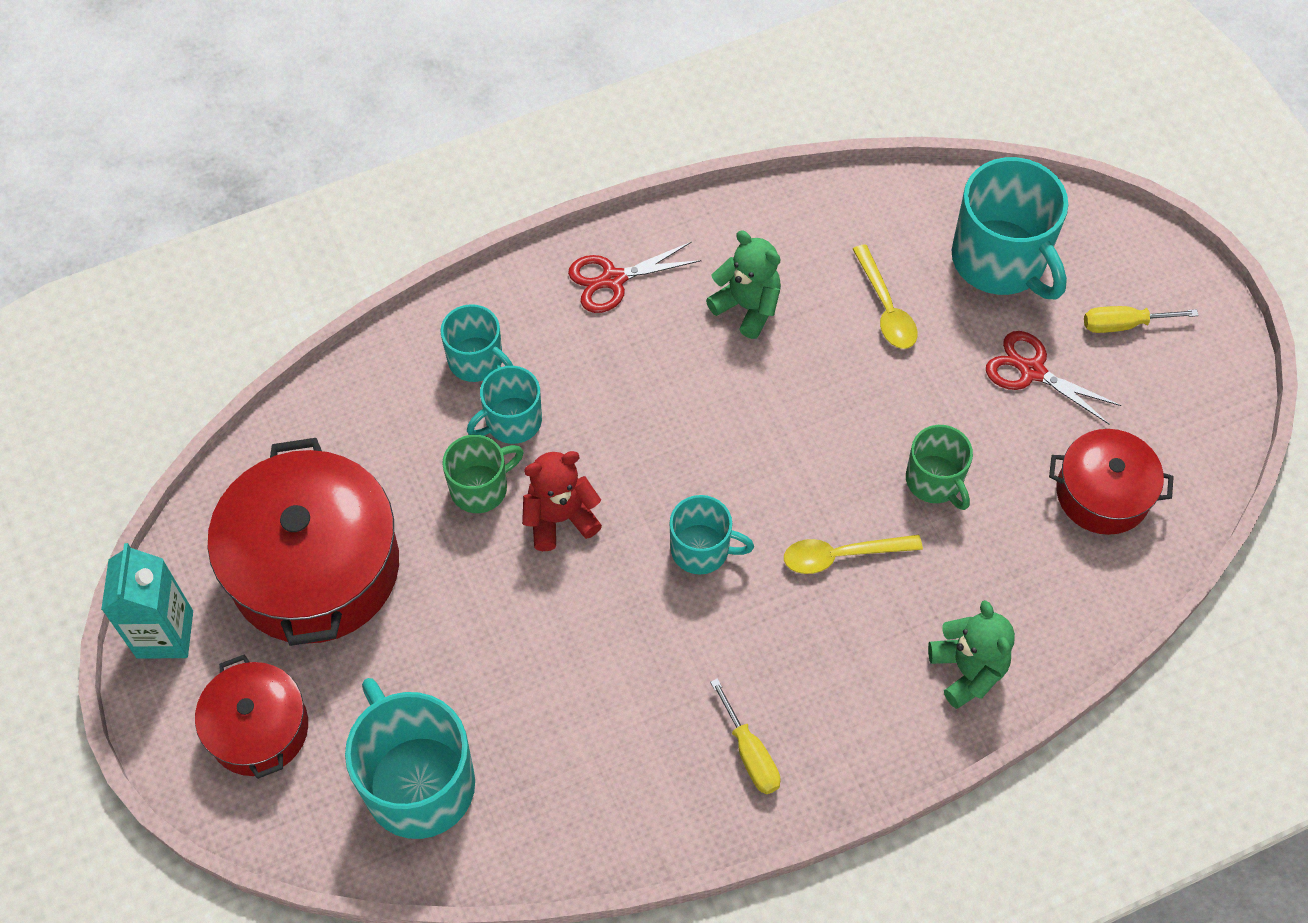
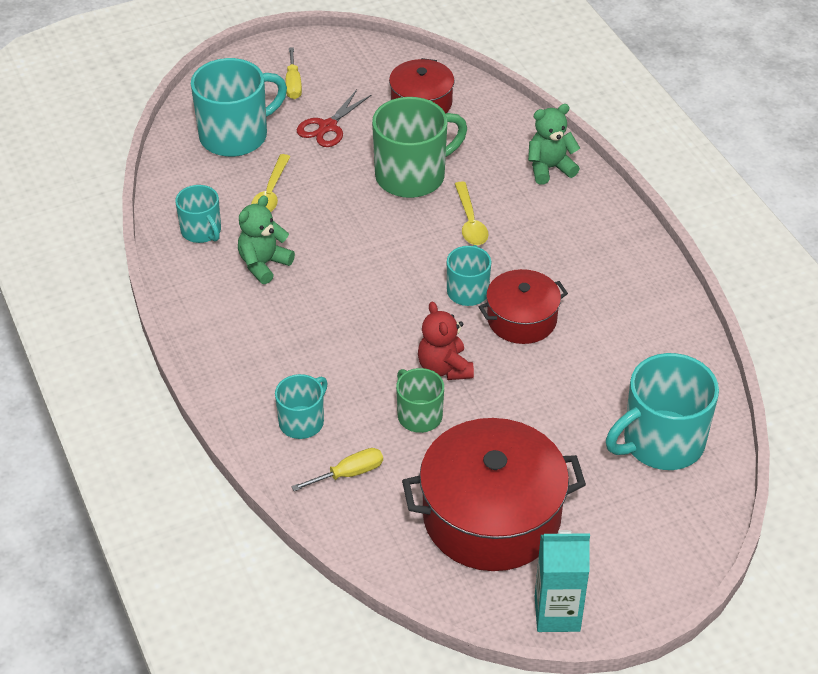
camera: 90 degrees left, 15 degrees down
(259, 728) = (631, 542): red pot -> red pot (521, 319)
(512, 421) = (360, 398): turquoise mug -> turquoise mug (201, 231)
(613, 279) = (231, 339): red scissors -> none
(750, 753) = (618, 269): yellow screwdriver -> yellow screwdriver (349, 474)
(886, 308) = (270, 193): yellow spoon -> yellow spoon turned 120 degrees clockwise
(935, 481) = (412, 176): green mug -> green mug, size x1.78

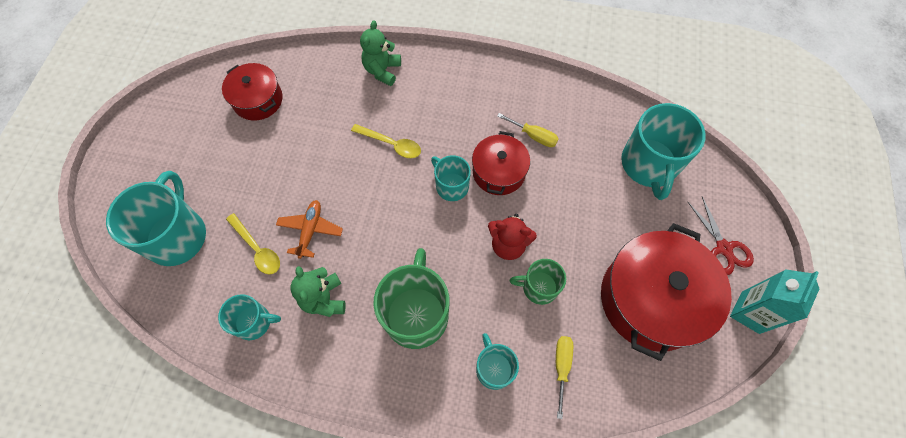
camera: 55 degrees left, 20 degrees up
(293, 84) = (162, 164): yellow screwdriver -> yellow screwdriver (533, 136)
(322, 217) = (310, 230): none -> orange plane
(328, 127) = (226, 170): red scissors -> red scissors (723, 248)
(412, 176) = (320, 150): green mug -> green mug (416, 314)

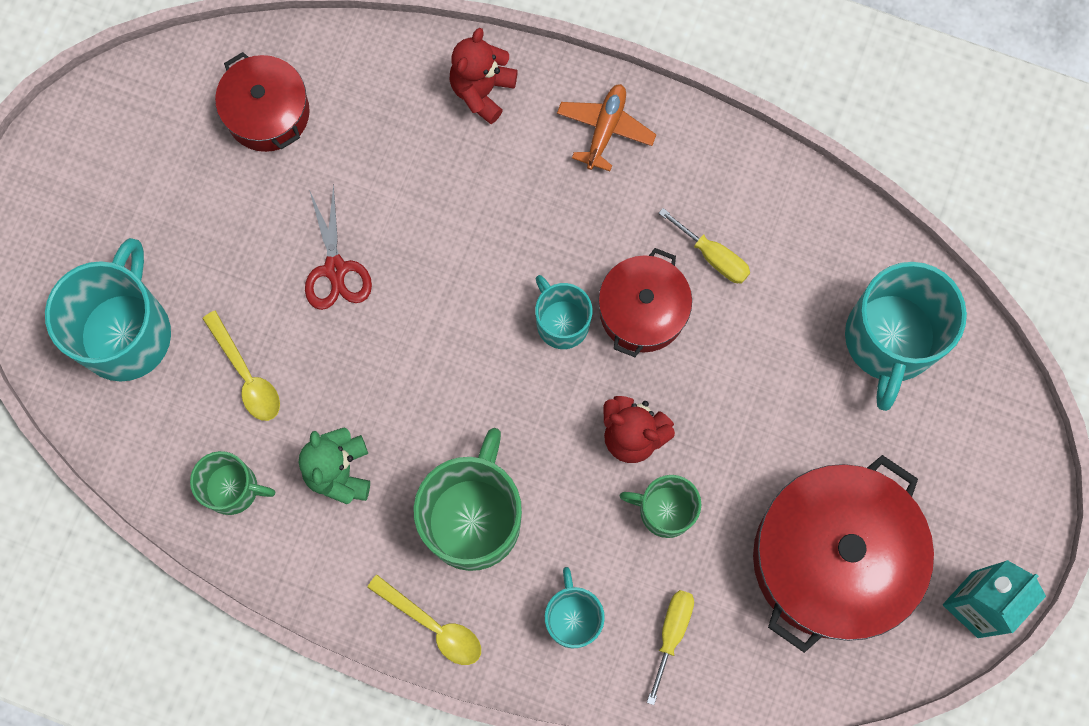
camera: 10 degrees right, 10 degrees up
(254, 322) = (233, 488): turquoise mug -> green mug
(310, 230) = (330, 359): orange plane -> orange plane (605, 129)
(382, 70) = (482, 90): green teddy bear -> red teddy bear
(391, 144) = (477, 232): yellow spoon -> yellow spoon (433, 625)
(723, 248) = (967, 498): red scissors -> red scissors (335, 269)

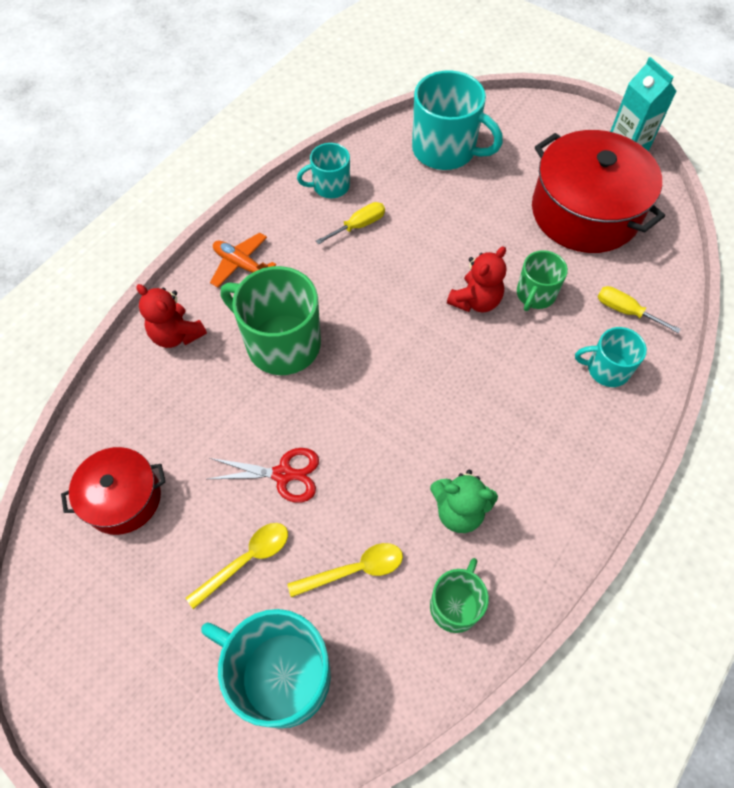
camera: 75 degrees left, 15 degrees down
(433, 625) = (600, 467): yellow spoon -> yellow spoon (246, 560)
(473, 518) = (518, 418): green mug -> green mug (281, 343)
(561, 322) = (378, 325): turquoise mug -> turquoise mug (330, 186)
(642, 311) = (385, 274): red pot -> none

